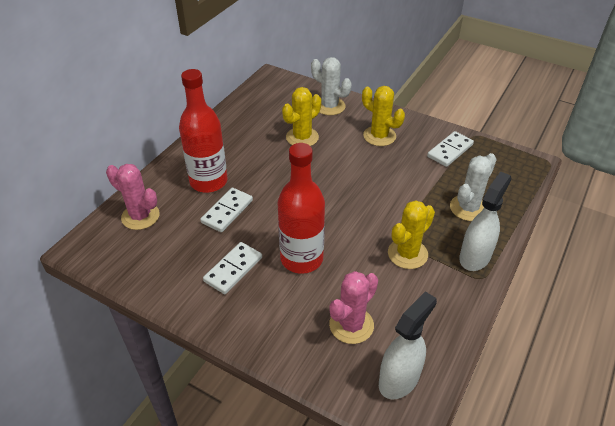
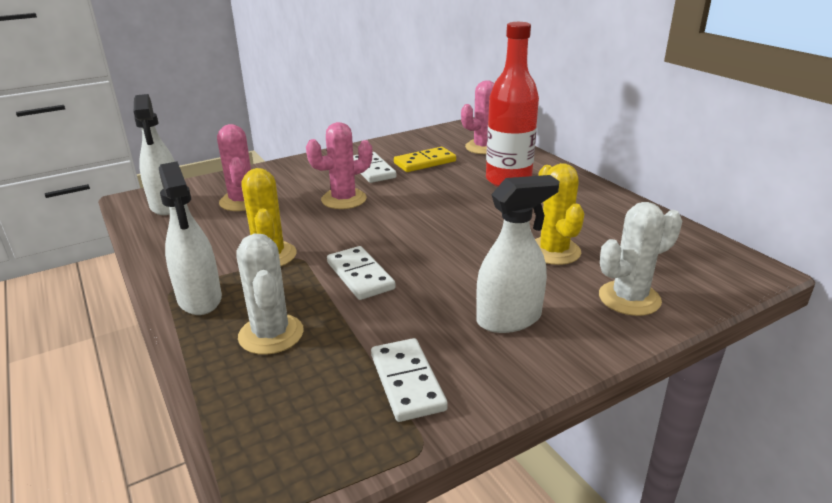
camera: 120 degrees right, 15 degrees down
(196, 242) = (424, 162): none -> yellow domino
(227, 211) = (451, 180): white domino -> white domino (360, 276)
(301, 259) = (344, 199): red bottle -> pink cactus
(379, 136) = (509, 319): yellow cactus -> white spray bottle

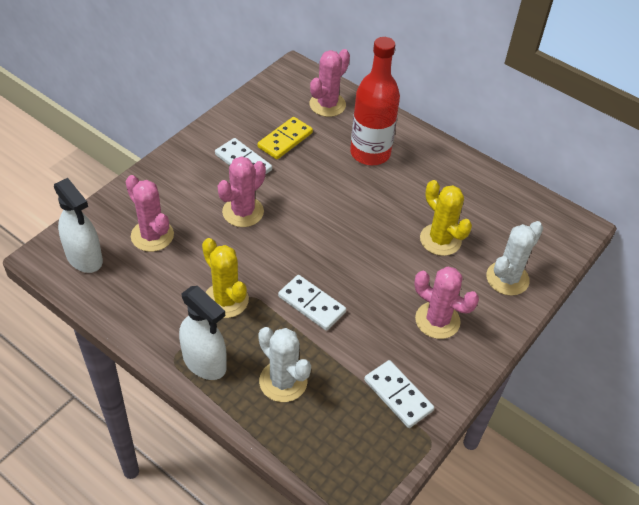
camera: 25 degrees left, 20 degrees up
(509, 319) = (437, 320): white spray bottle -> pink cactus

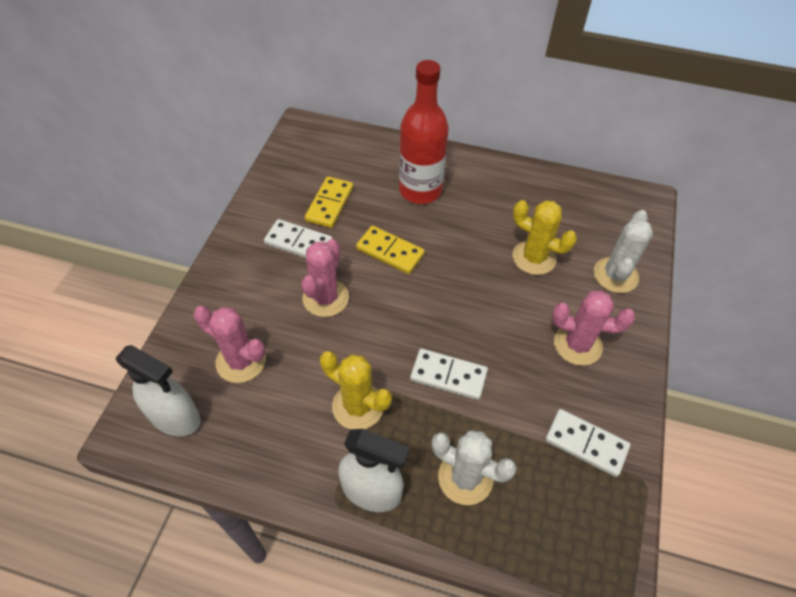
camera: 20 degrees left, 5 degrees up
(316, 194) = (390, 252): none -> yellow domino
(327, 105) = (353, 153): pink cactus -> none

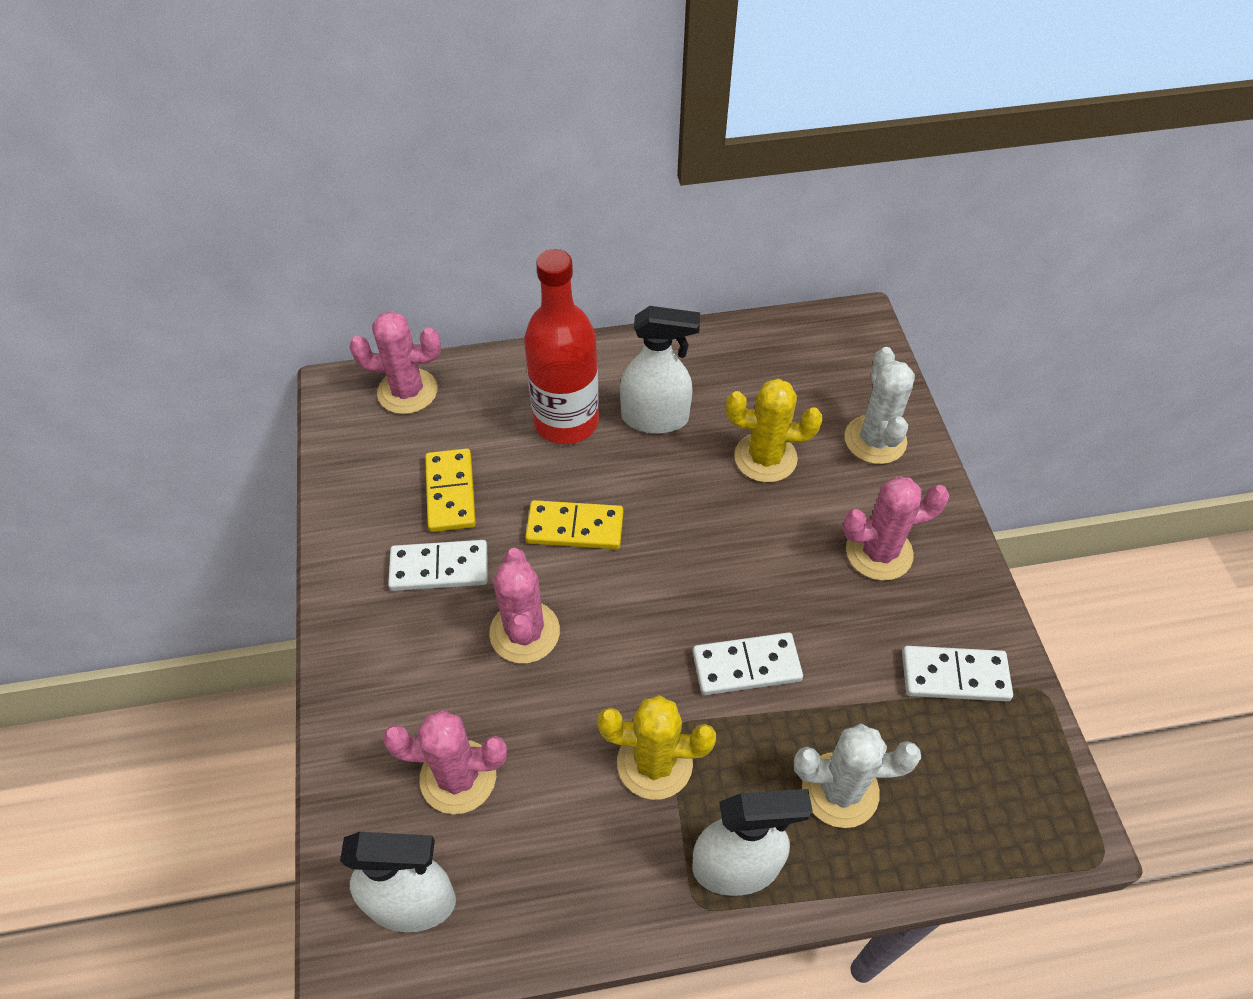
camera: 25 degrees left, 0 degrees up
(338, 140) = (407, 391): none -> pink cactus
(476, 208) = (655, 418): none -> white spray bottle

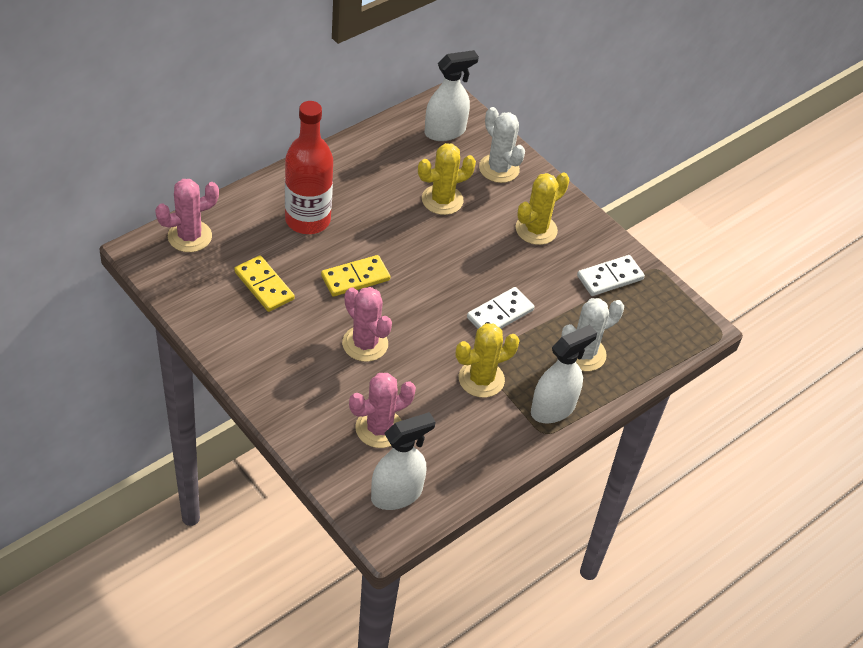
camera: 35 degrees left, 5 degrees down
(439, 568) = (289, 329): white domino -> none
(655, 418) = (362, 199): white spray bottle -> white spray bottle (445, 131)
(879, 552) = (536, 229): pink cactus -> yellow cactus

